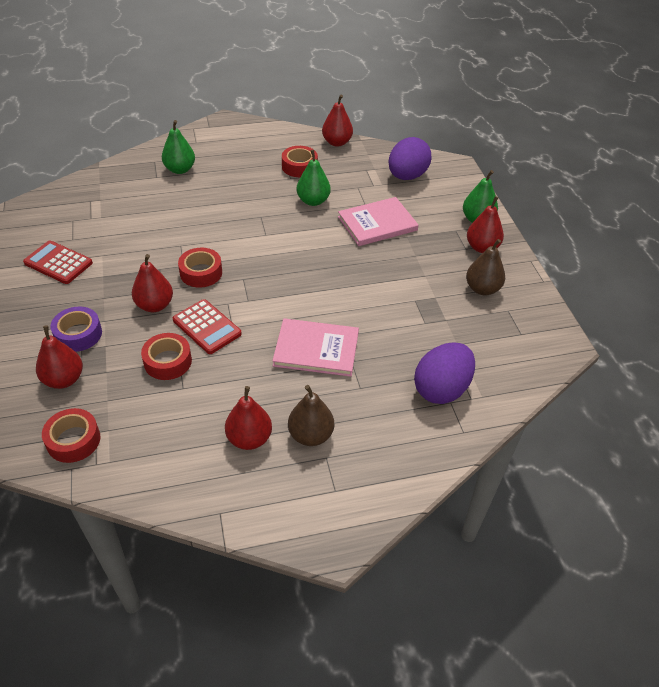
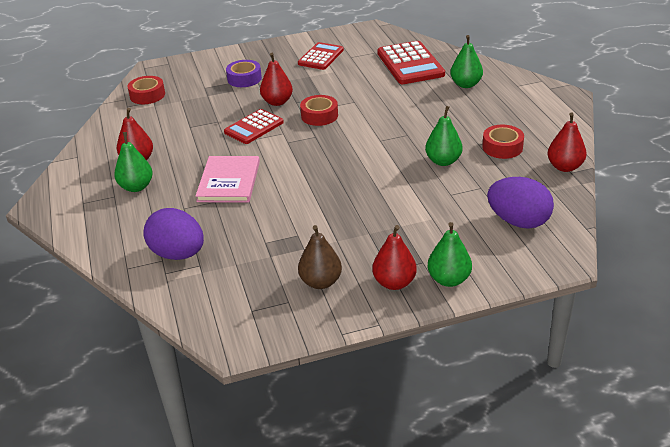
camera: 90 degrees right, 10 degrees down
(64, 379) = (200, 82): red pear -> none
(117, 198) = (410, 64): none -> red calculator
(168, 361) = (216, 117): red tape -> none
(310, 435) = (136, 187): brown pear -> green pear
(377, 223) = (417, 204): pink book -> none

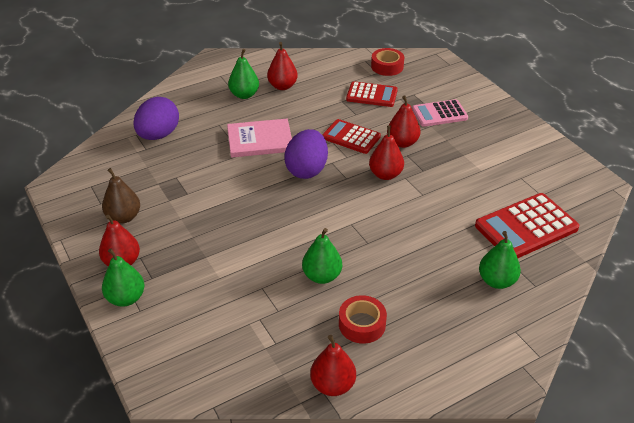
camera: 75 degrees right, 5 degrees up
(244, 79) = (439, 114): purple tape -> pink calculator
(319, 116) = (385, 174): red tape -> red pear
(320, 57) = (509, 156): red calculator -> red calculator (371, 95)
(518, 221) = (220, 345): purple egg -> purple egg (307, 170)

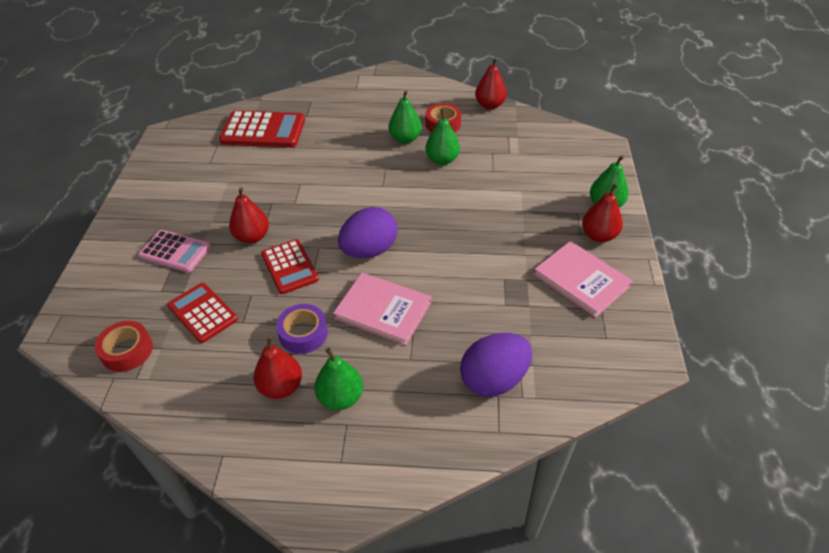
camera: 145 degrees left, 5 degrees up
(124, 217) = (581, 280): brown pear -> pink book
(298, 110) = (303, 333): none -> purple tape
(385, 174) = (307, 213): red pear -> none
(496, 281) = (330, 112): green pear -> green pear (405, 139)

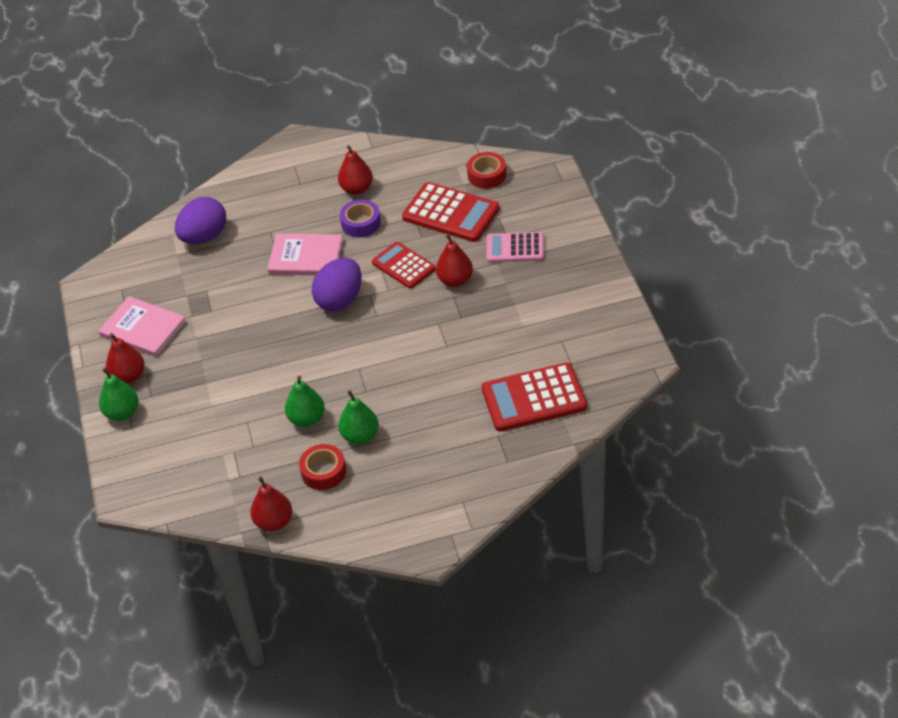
camera: 165 degrees right, 0 degrees up
(202, 313) = (451, 213): red calculator -> red calculator, size x1.53
(341, 397) = (311, 195): green pear -> none

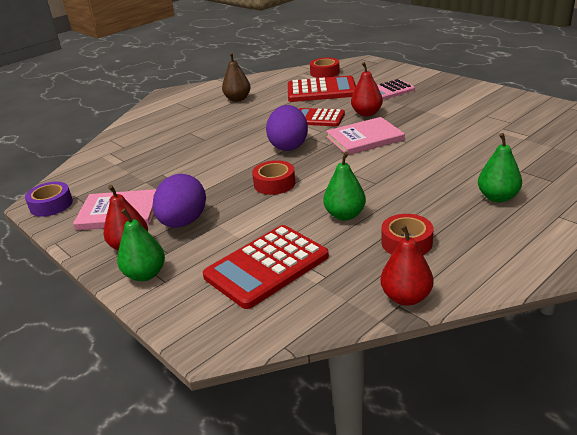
camera: 30 degrees left, 15 degrees down
(204, 237) = (133, 149): purple egg -> purple egg (183, 222)
(286, 351) = (274, 183): none -> red tape
(306, 257) = (233, 135): pink book -> pink book (364, 138)
(357, 189) = (237, 99): red pear -> brown pear
(360, 436) = (408, 209): green pear -> green pear (497, 197)
(361, 223) = (259, 111): purple tape -> purple tape (51, 205)
(534, 398) = (514, 144): red calculator -> red calculator (266, 266)

